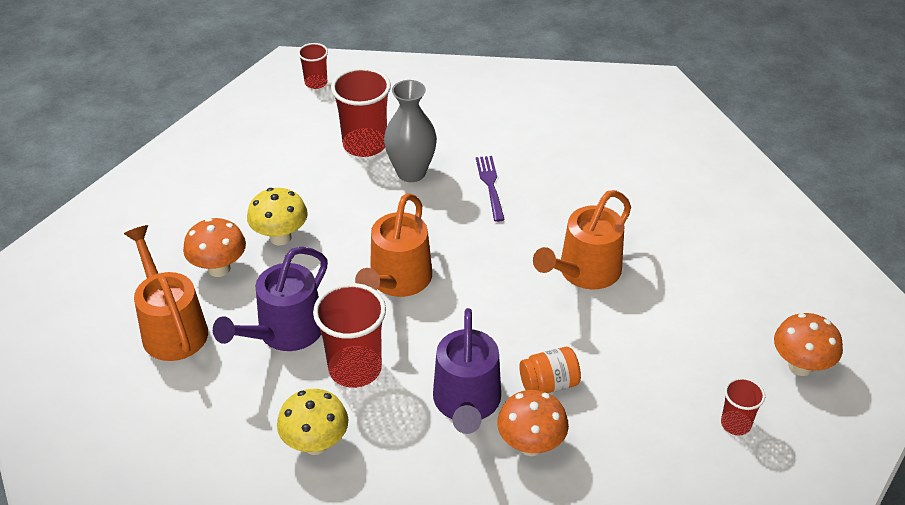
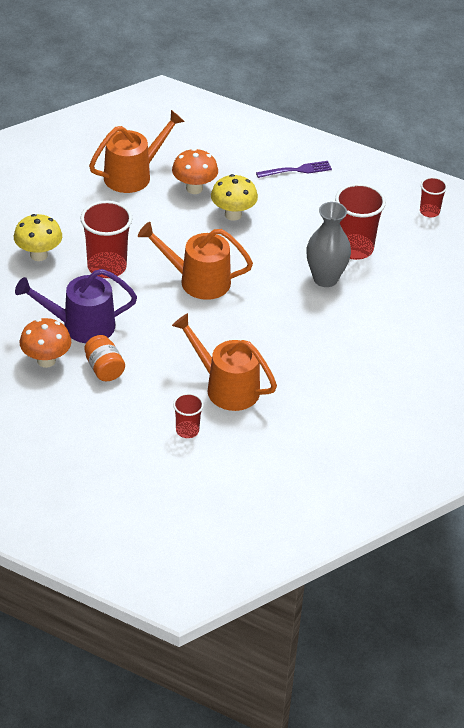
camera: 80 degrees right, 0 degrees up
(284, 333) = (136, 228): purple watering can -> none
(490, 185) = (320, 327): purple fork -> purple fork (297, 170)
(735, 424) = (76, 475): red cup -> red cup (187, 430)
(800, 366) = (140, 520): orange mushroom -> none

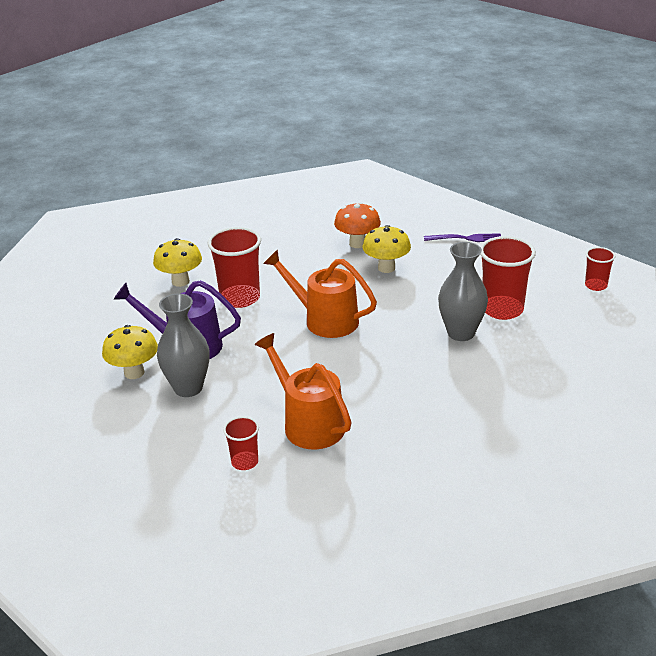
camera: 20 degrees right, 10 degrees down
(46, 360) = (134, 373): orange mushroom -> yellow mushroom
(104, 369) = (188, 388): orange jar -> grey vase
(133, 175) = (304, 228): orange watering can -> none

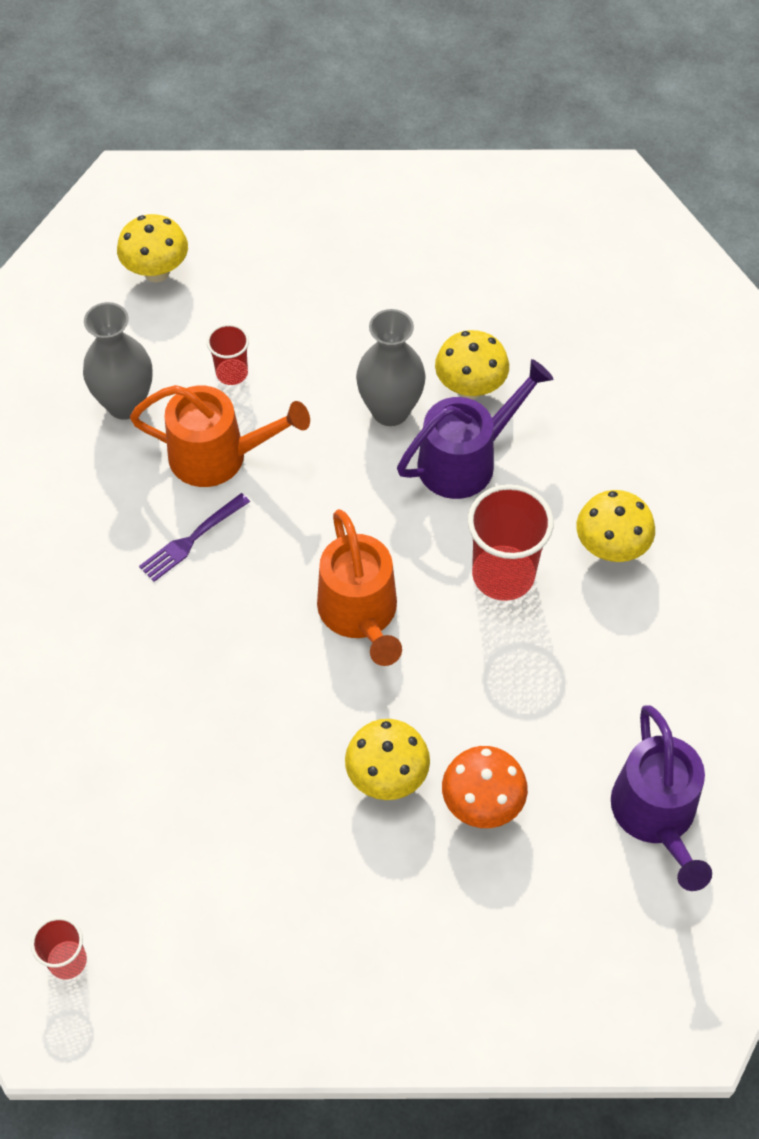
camera: 135 degrees right, 25 degrees up
(208, 561) = (156, 272): none -> yellow mushroom
(295, 211) = (656, 816): none -> purple watering can
(324, 320) = (360, 614): orange watering can -> orange watering can turned 90 degrees clockwise
(461, 333) = (176, 714): grey vase -> grey vase (125, 404)
(466, 238) = (341, 944): purple fork -> purple fork (192, 539)
(502, 309) = (159, 802): red cup -> none

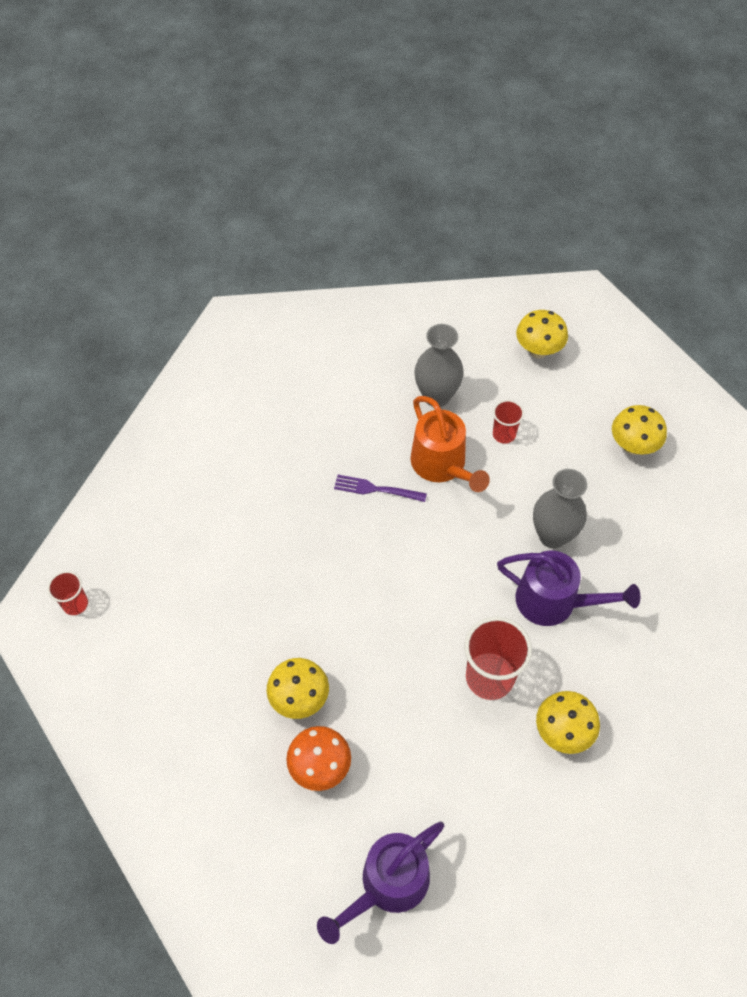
camera: 55 degrees right, 0 degrees up
(360, 614) = (397, 612): orange watering can -> none
(470, 388) = (609, 570): yellow mushroom -> yellow mushroom (632, 446)

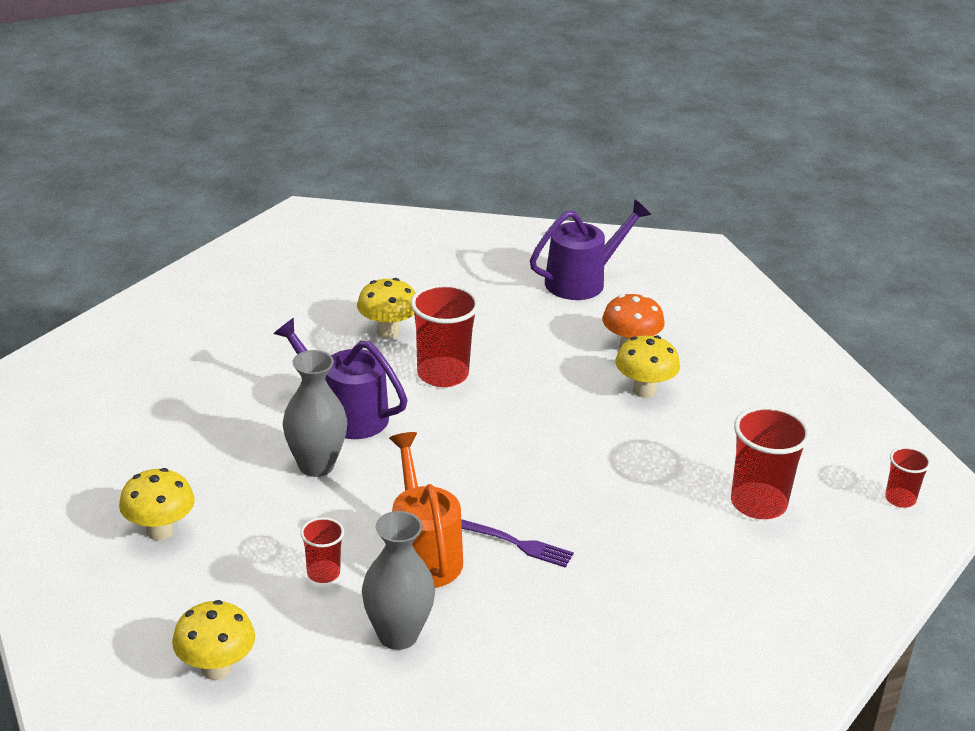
camera: 170 degrees left, 25 degrees down
(194, 572) = (758, 503): none -> red cup

